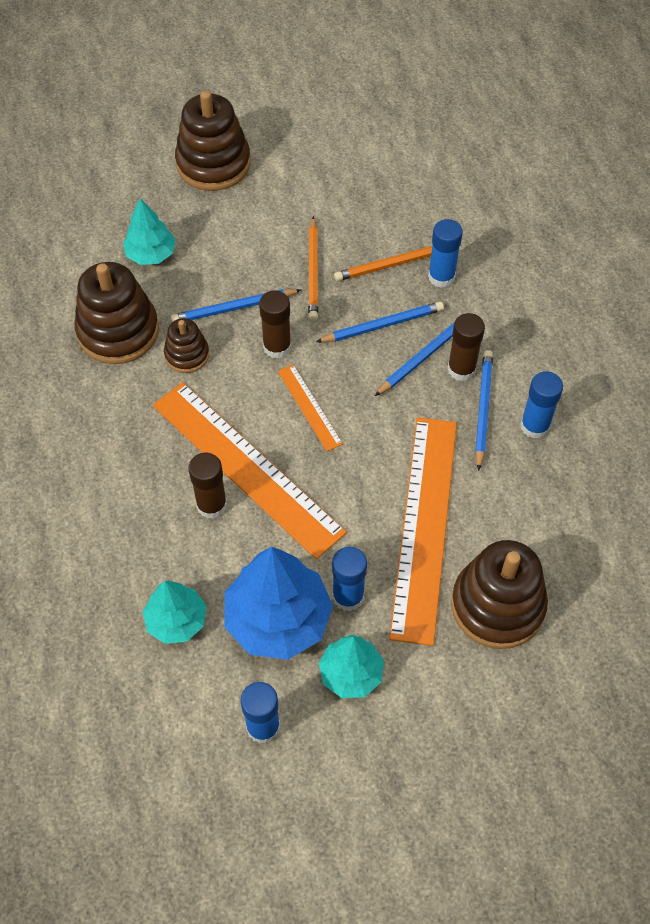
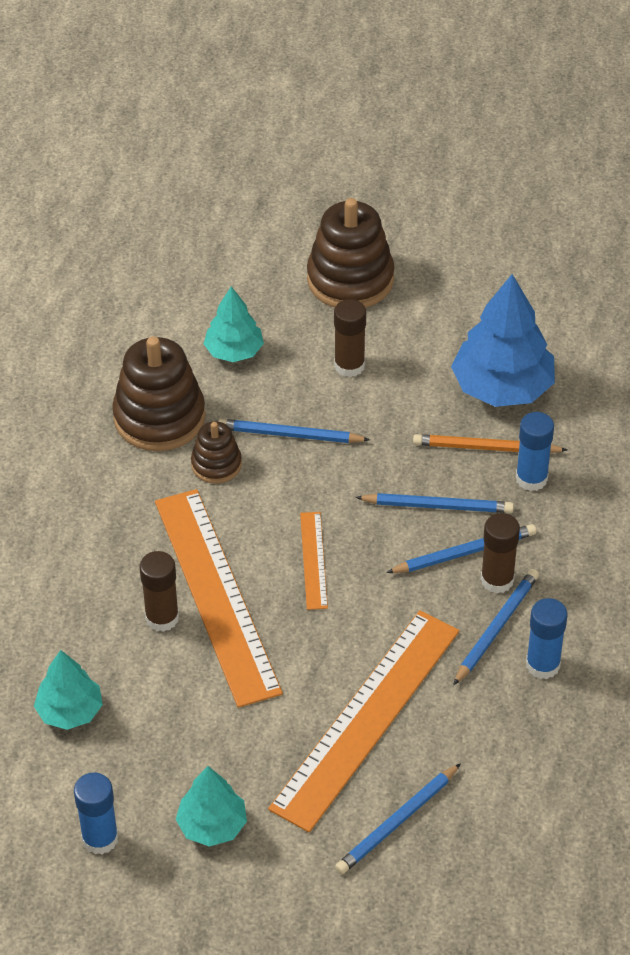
camera: 25 degrees right, 10 degrees down
(277, 347) = (313, 489): brown glue stick -> brown glue stick (349, 366)
(278, 619) = (168, 748): blue tree -> blue tree (502, 388)
(313, 271) = (394, 426): orange pencil -> none
(348, 596) = (250, 754): blue glue stick -> none
(497, 605) = (397, 821): brown stacking toy -> blue pencil

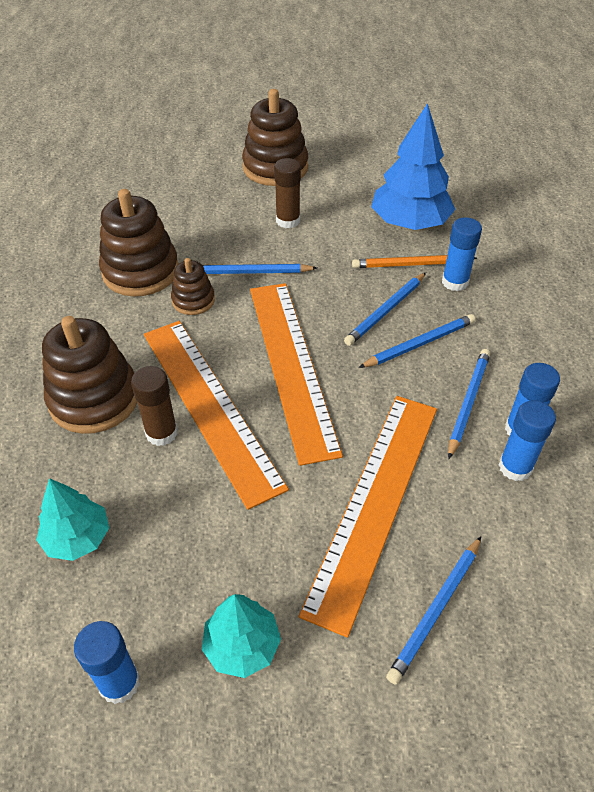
camera: 10 degrees left, 0 degrees up
(95, 571) = (94, 399): none -> brown stacking toy
(234, 351) = (195, 220): turquoise tree -> none
(313, 560) = (291, 365): orange ruler -> orange ruler, size x2.20
(437, 506) = (386, 311): blue pencil -> blue pencil turned 135 degrees clockwise
(497, 580) = (454, 362): brown glue stick -> none
(522, 703) = (515, 467): none -> blue glue stick

